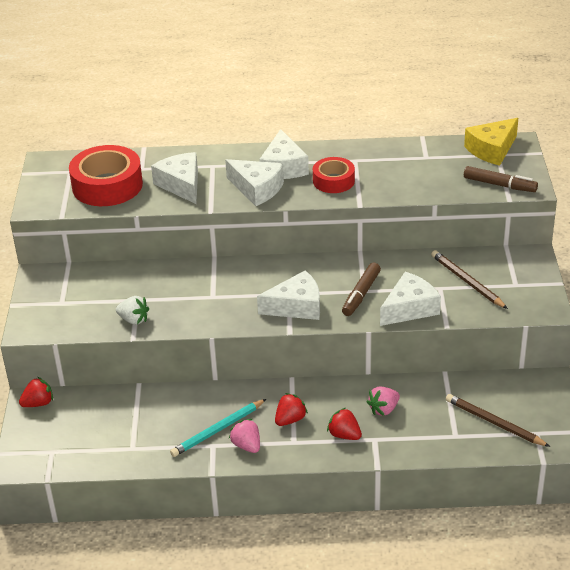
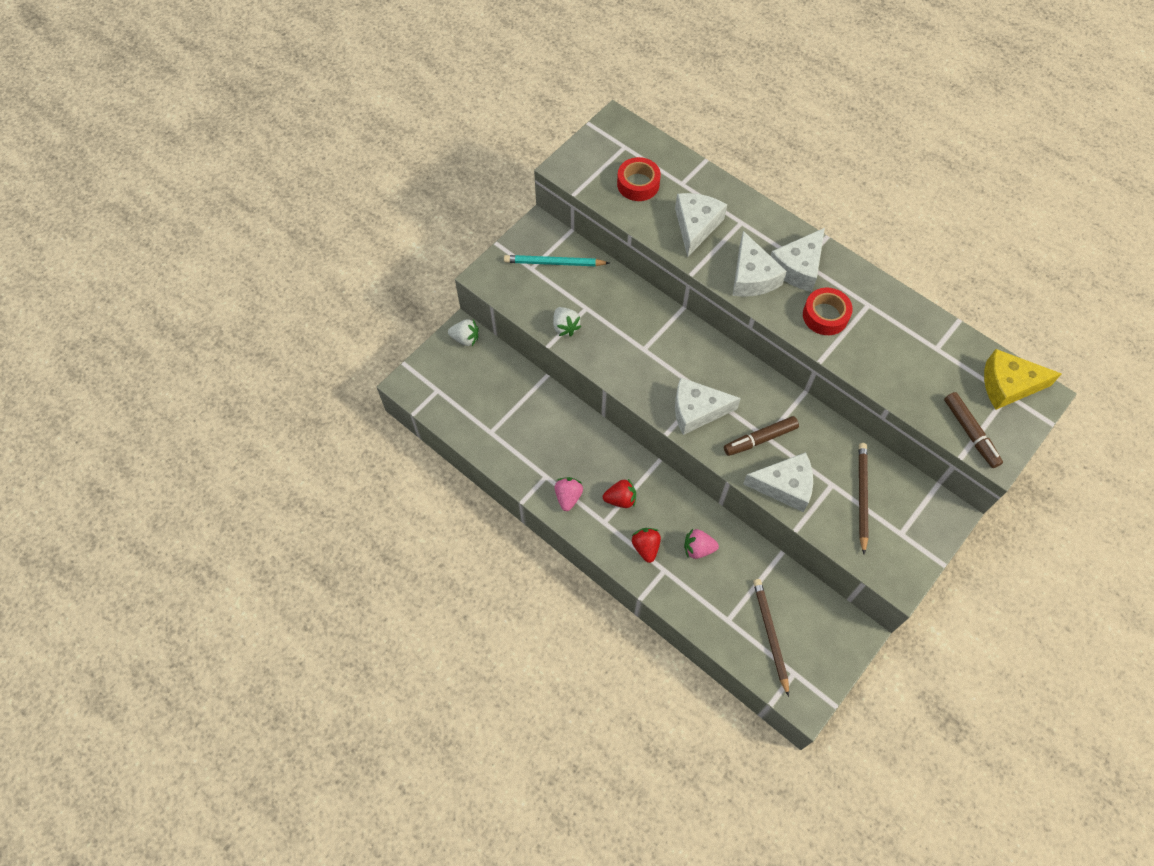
camera: 40 degrees right, 25 degrees up
(38, 403) = (465, 338): red strawberry -> white strawberry
(107, 185) = (638, 184): red tape -> red tape, size x0.59
(218, 430) = (561, 465): turquoise pencil -> turquoise pencil (554, 263)
(296, 306) = (697, 411): white cheese -> white cheese turned 150 degrees clockwise

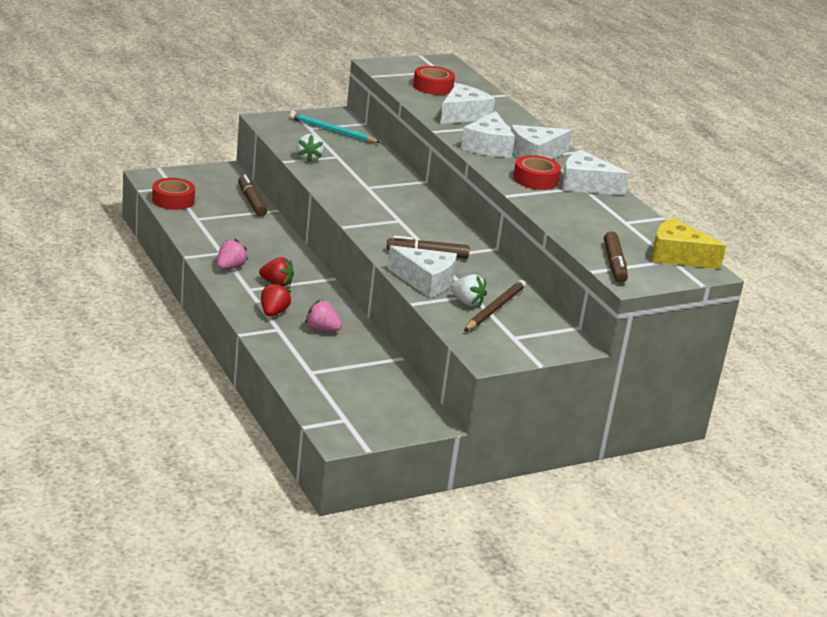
camera: 20 degrees right, 35 degrees down
(452, 413) = (173, 200): none -> red tape
(465, 338) = (224, 173): white strawberry -> white strawberry (467, 302)
(518, 374) = (251, 201): none -> brown marker
(697, 411) = (383, 225): white cheese -> white cheese (585, 185)
(770, 635) = (344, 393): brown pencil -> none

